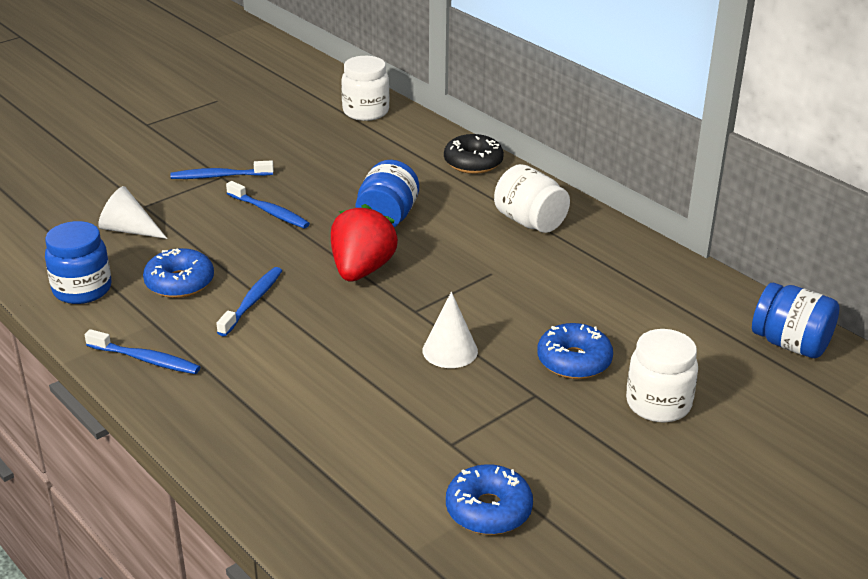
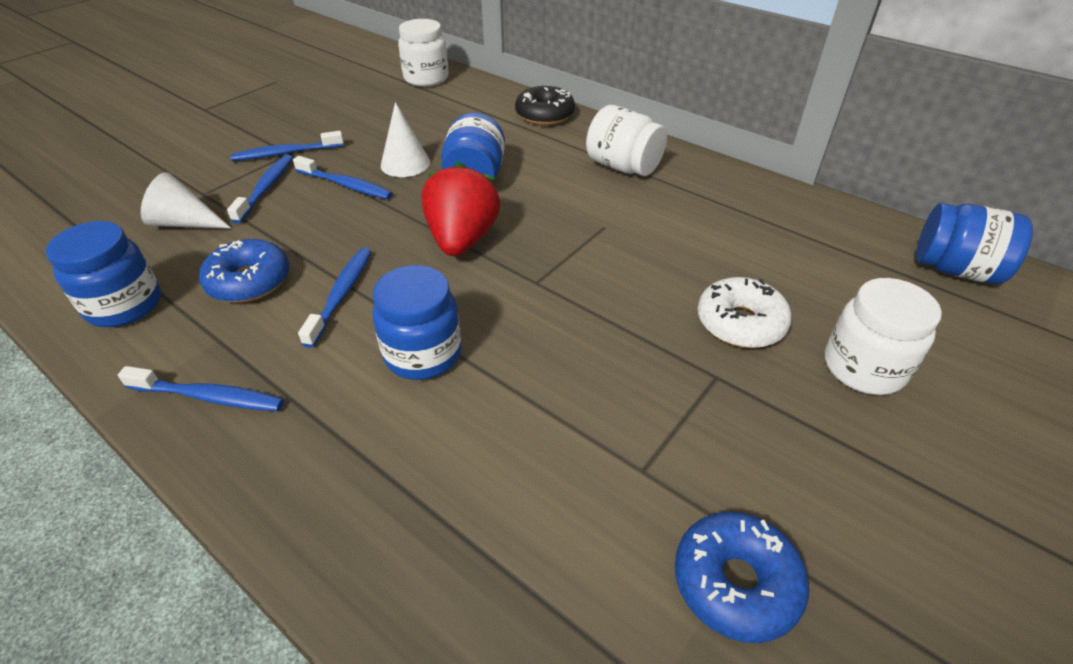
camera: 10 degrees left, 10 degrees up
(199, 207) = (266, 188): none -> blue toothbrush
(309, 351) = (423, 354): none -> blue jar
(450, 350) = (593, 329): white cone -> white cone (405, 164)
(574, 361) = (740, 323): blue donut -> white donut

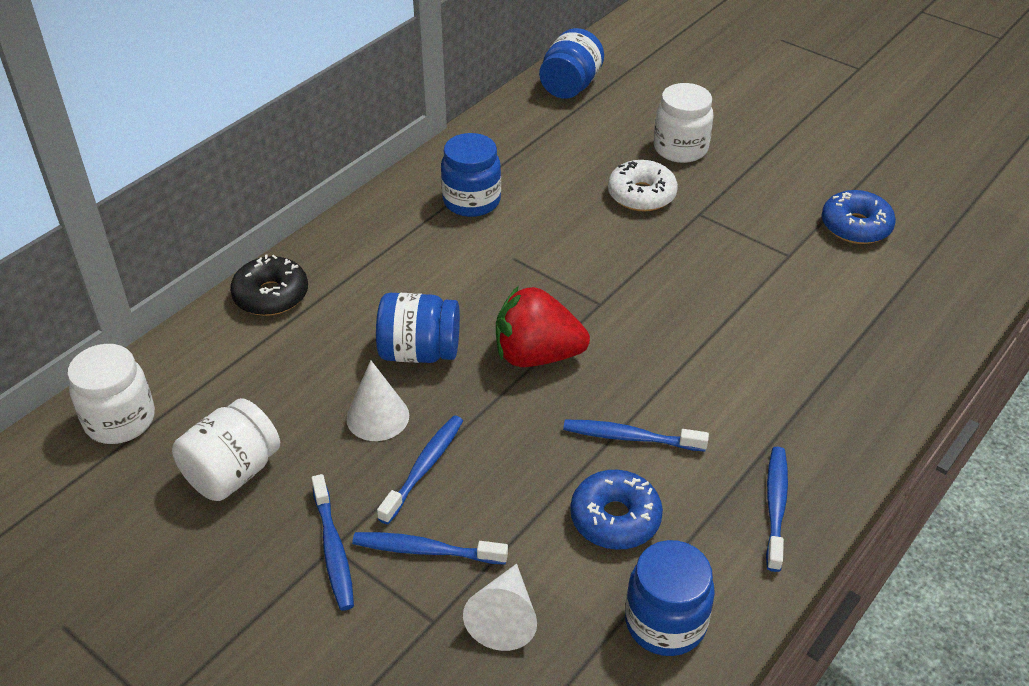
camera: 90 degrees left, 0 degrees up
(423, 354) = (701, 370): blue jar -> blue jar (471, 201)
(623, 167) = (404, 239): white jar -> white jar (232, 473)

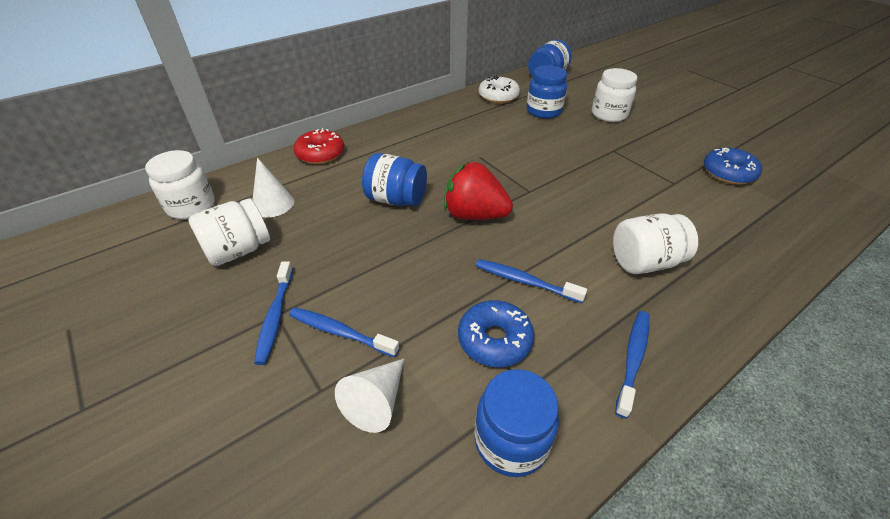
camera: 15 degrees right, 0 degrees up
(271, 295) = (320, 154): black donut -> red donut
(377, 417) = (350, 234): white cone -> white cone (273, 204)
(424, 468) = (366, 273): blue toothbrush -> none
(471, 201) = (465, 124): blue jar -> blue jar (543, 111)
(641, 195) = (576, 135): white donut -> white donut (498, 96)
(769, 381) = (644, 262): none -> white jar

